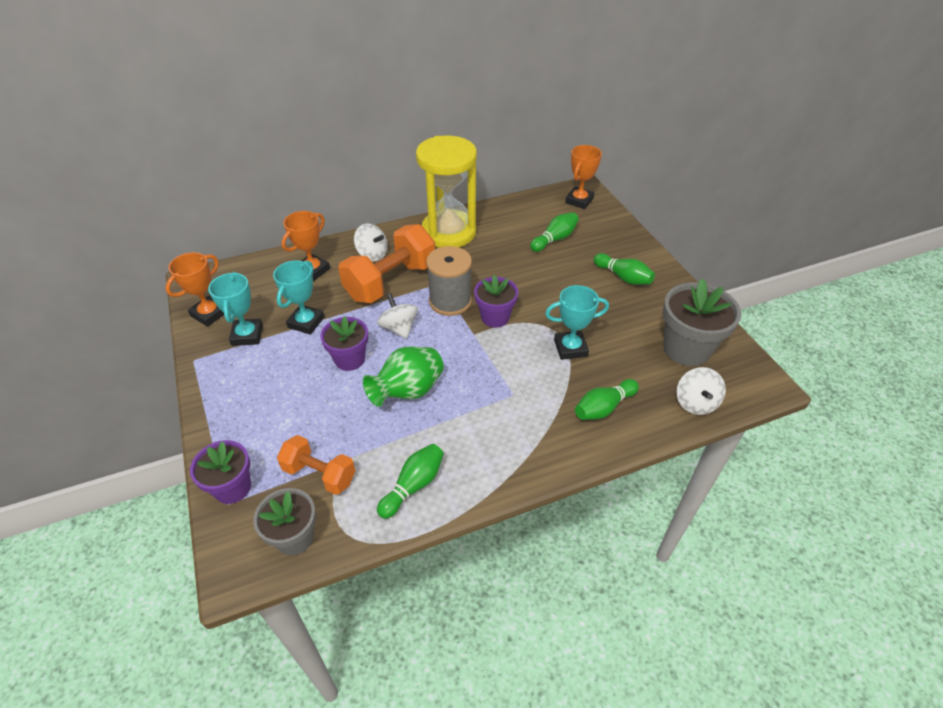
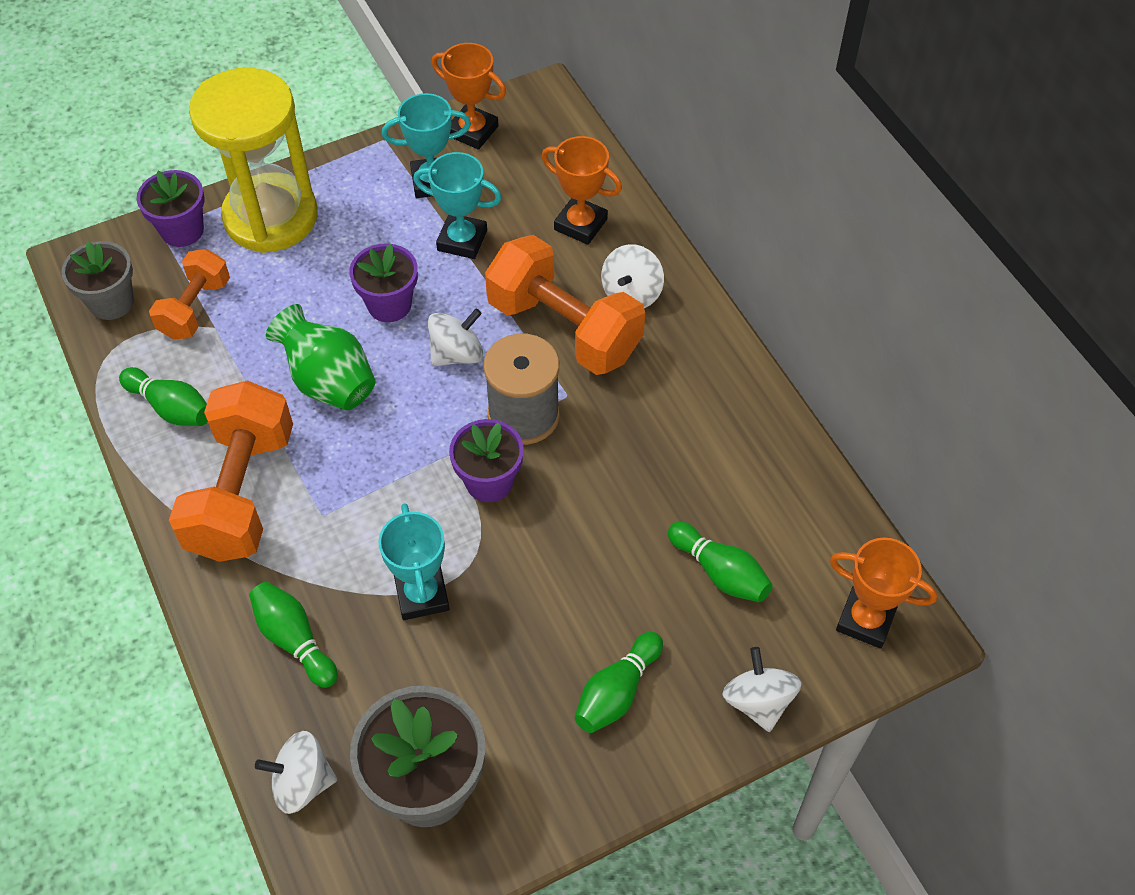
camera: 85 degrees right, 10 degrees up
(449, 232) = (712, 395): yellow hourglass -> yellow hourglass (271, 217)
(493, 438) = (242, 493): none -> orange dumbbell
(623, 234) = (758, 701): none -> white spinning top

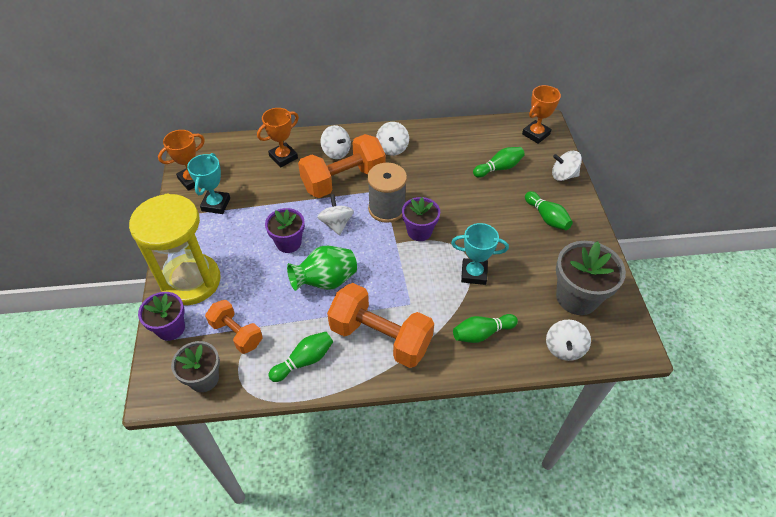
camera: 70 degrees left, 5 degrees down
(462, 240) = (264, 203): turquoise trophy -> none
(685, 375) = (392, 148): none -> white spinning top

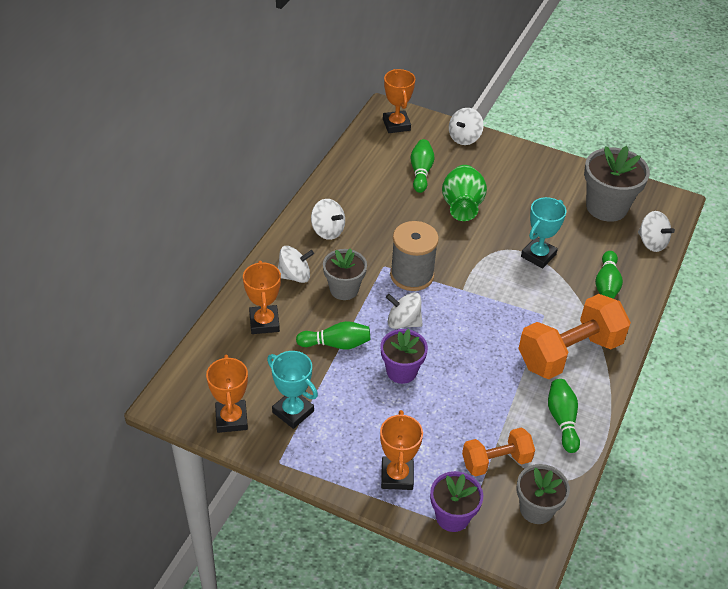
camera: 60 degrees left, 5 degrees down
(191, 281) = (397, 476): yellow hourglass -> orange trophy
(326, 281) = (475, 363): green vase -> green vase (462, 207)
(343, 180) = (344, 289): orange dumbbell -> grey flower pot
(419, 231) = (460, 266): purple flower pot -> none
(547, 217) = (507, 176): green bowling pin -> green bowling pin (336, 344)

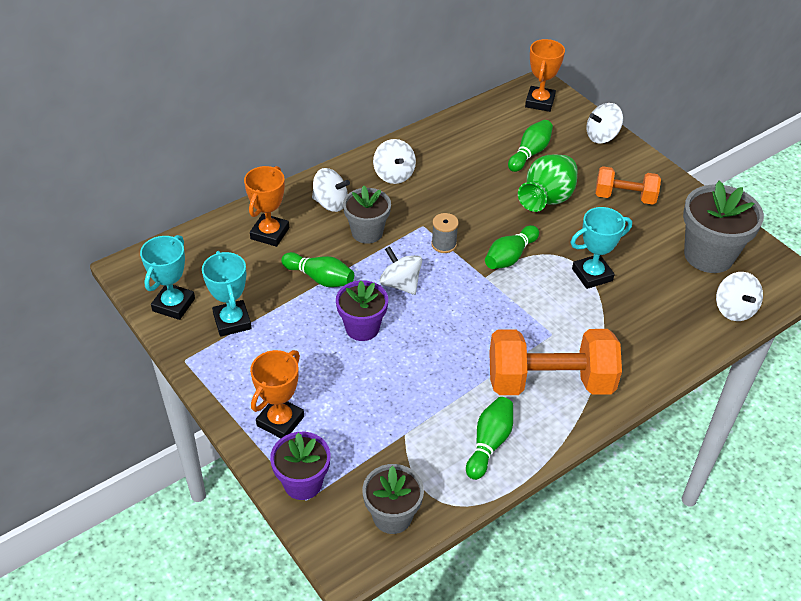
camera: 30 degrees right, 0 degrees up
(231, 419) = (174, 305): orange trophy -> turquoise trophy
(412, 275) = (444, 244): grey spool -> grey spool, size x0.52
(496, 461) = (388, 452): orange dumbbell -> orange dumbbell (624, 197)
(606, 284) = (647, 331): green bowling pin -> green bowling pin (510, 257)

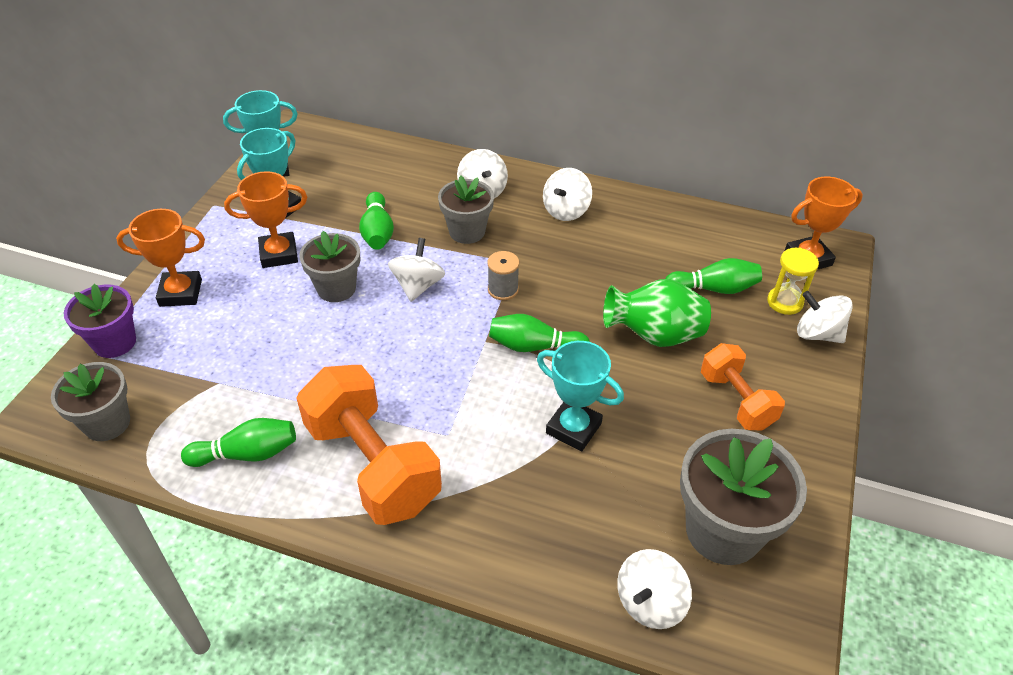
camera: 55 degrees right, 0 degrees up
(270, 233) = (406, 176): orange trophy -> orange trophy (279, 254)
(362, 328) = (336, 288): purple flower pot -> grey flower pot
(566, 133) = (784, 302): none -> yellow hourglass

